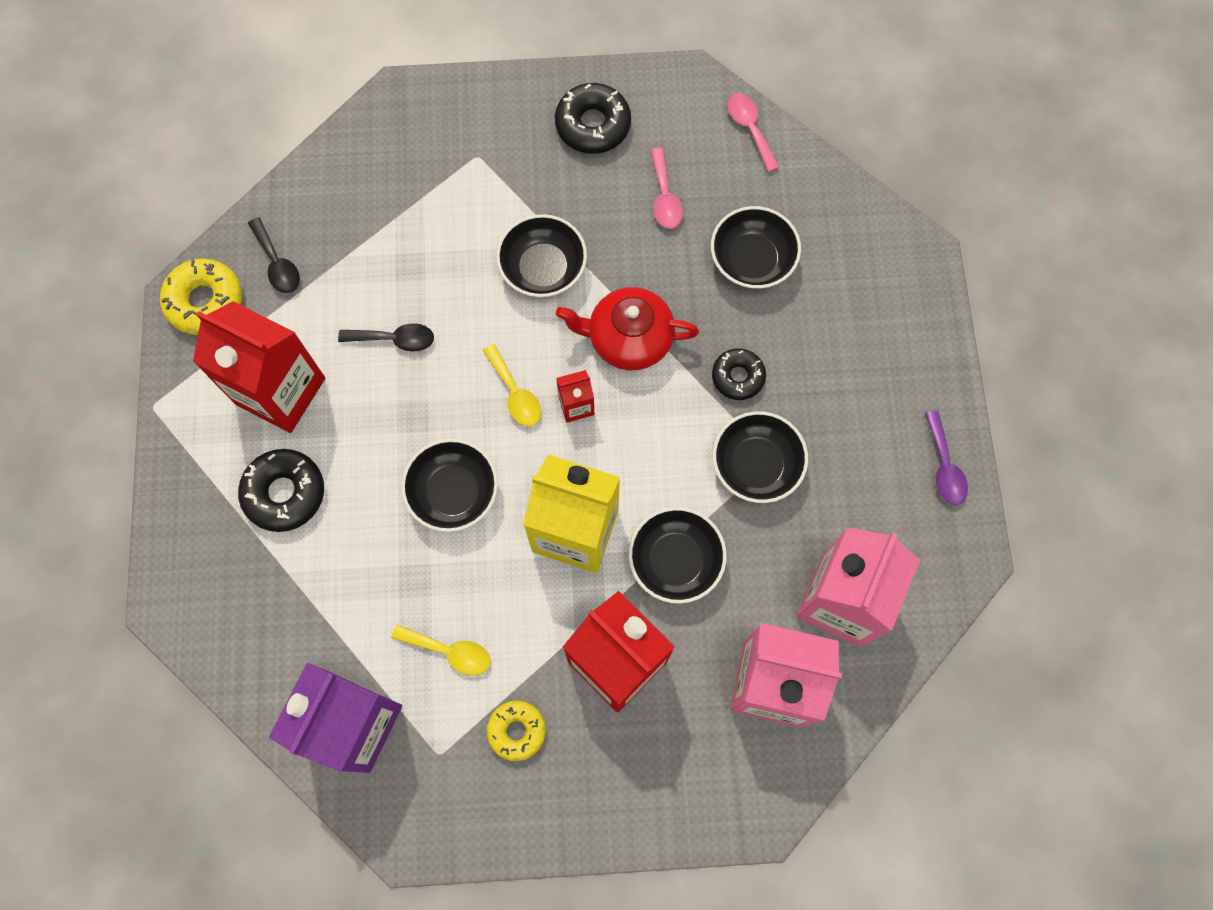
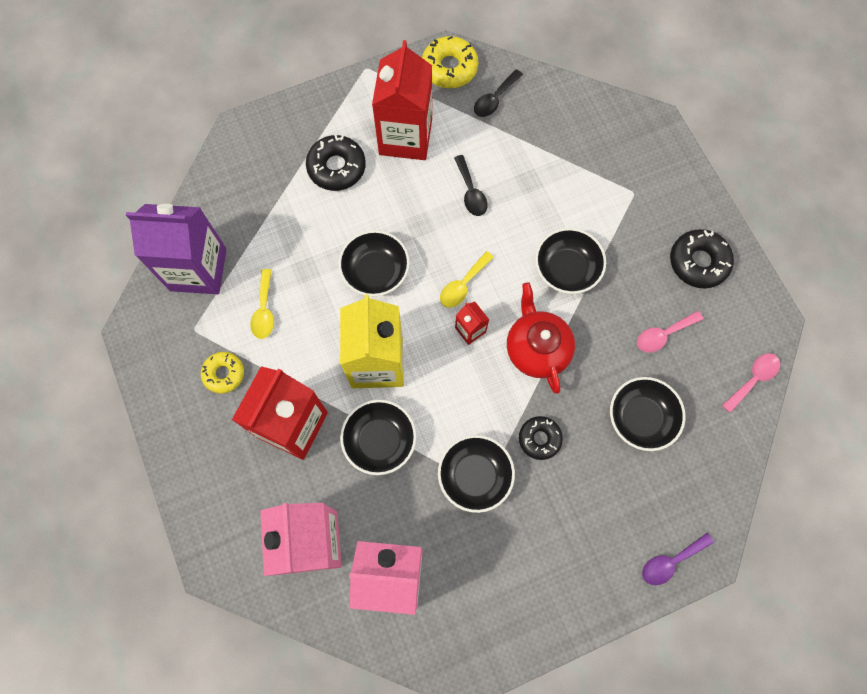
camera: 70 degrees right, 0 degrees up
(944, 466) = (530, 627): purple spoon -> purple spoon (670, 561)

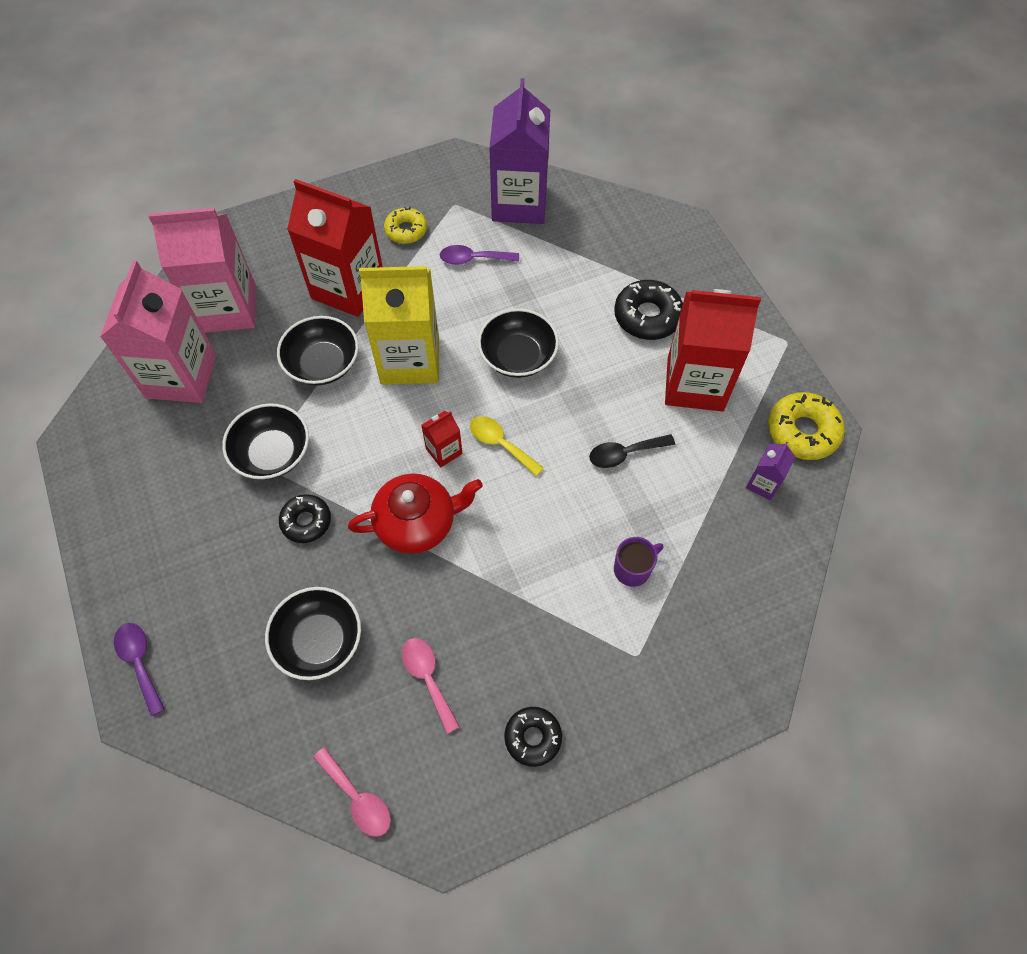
camera: 90 degrees right, 10 degrees down
(264, 310) = (473, 259): yellow spoon -> purple spoon
(494, 99) = (763, 483): black spoon -> purple carton
(566, 269) = (522, 561): black bowl -> none
(568, 191) = (633, 569): none -> purple mug
(698, 262) = (533, 737): black donut -> black donut, size x0.66

